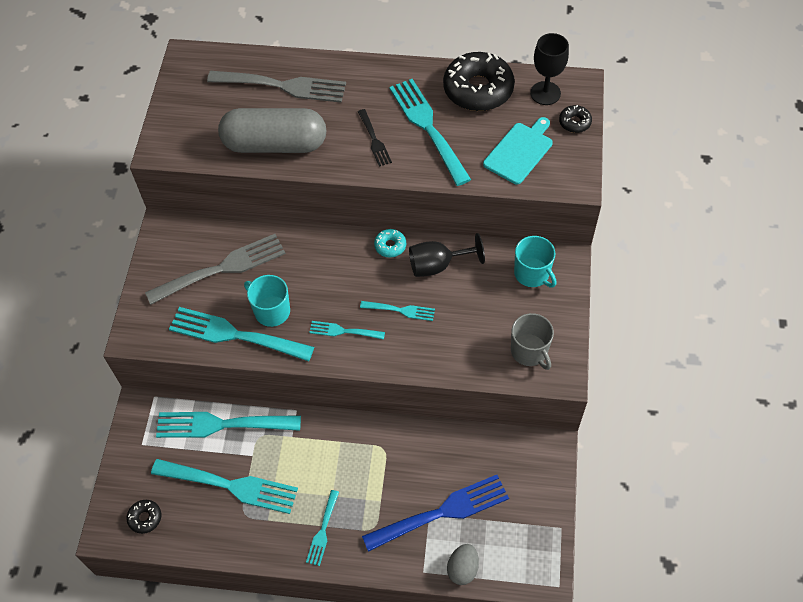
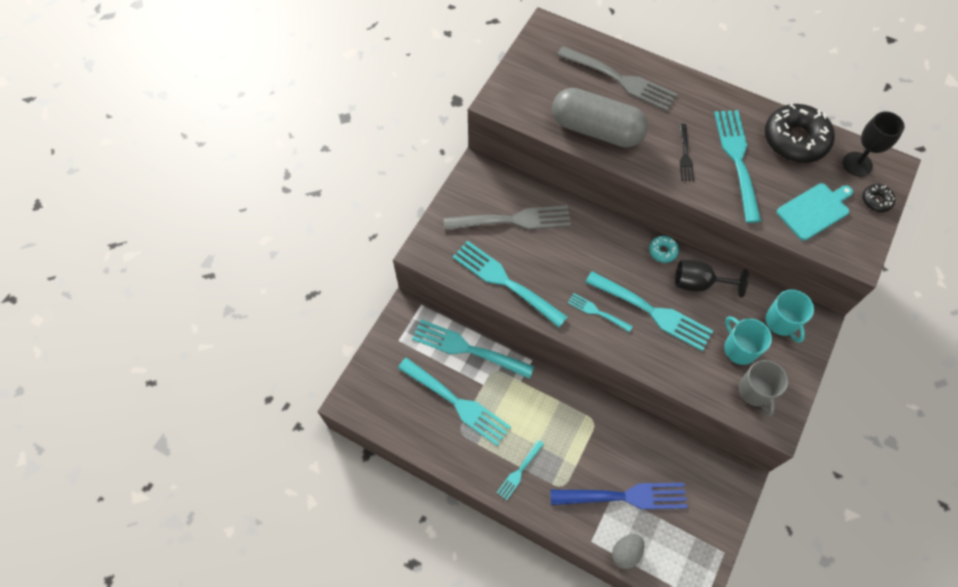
camera: 20 degrees right, 5 degrees up
(145, 518) = (381, 403): black donut -> none
(271, 311) = (542, 272): turquoise mug -> turquoise mug (739, 348)
(401, 310) = (653, 312): turquoise fork -> turquoise fork, size x1.96

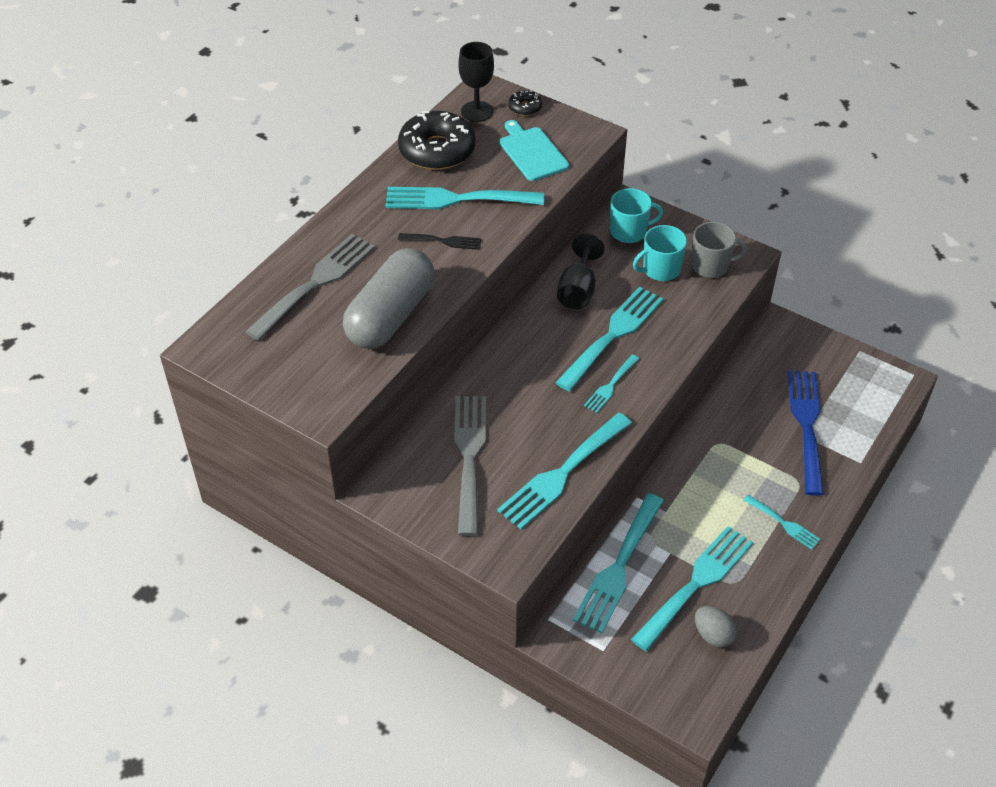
camera: 85 degrees left, 15 degrees down
(626, 552) = (869, 433): grey egg -> grey egg (713, 635)
(663, 251) = (532, 315): turquoise donut -> none

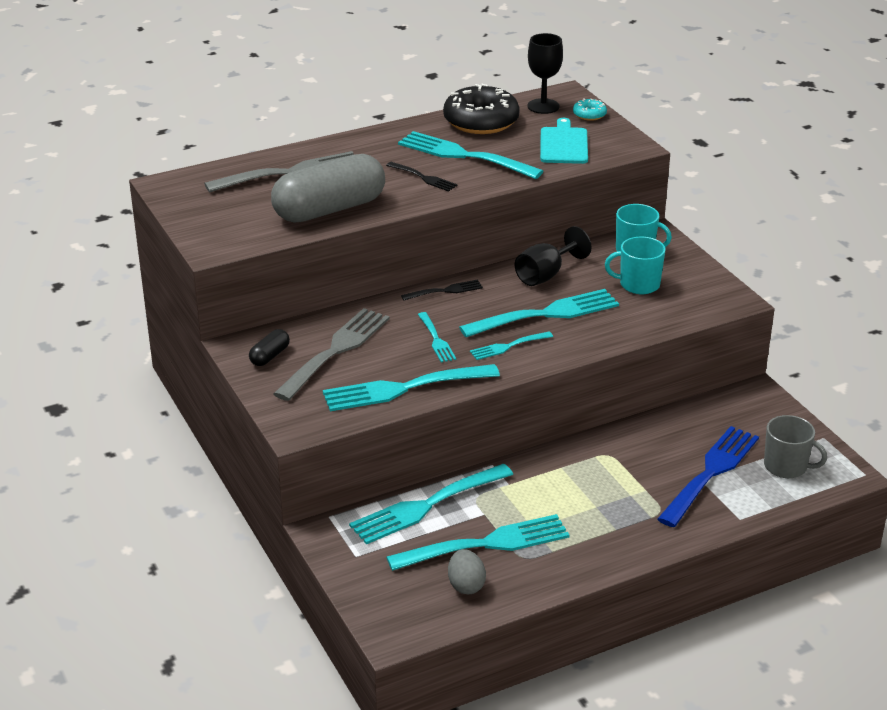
camera: 30 degrees right, 15 degrees down
(416, 490) = (270, 356): none -> black capsule
(508, 344) = (445, 291): none -> black fork
(525, 107) = (589, 115): black donut -> turquoise donut
(711, 265) = (691, 296): grey mug -> grey mug (786, 466)
(784, 523) = (615, 534): turquoise fork -> turquoise fork (436, 340)

